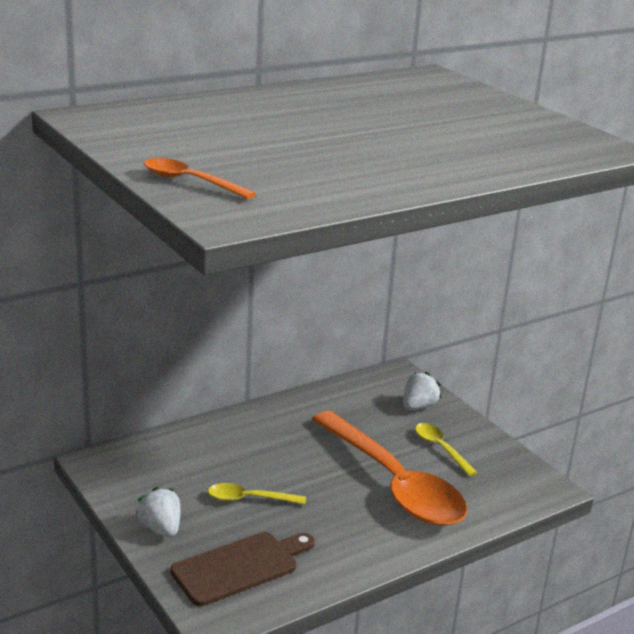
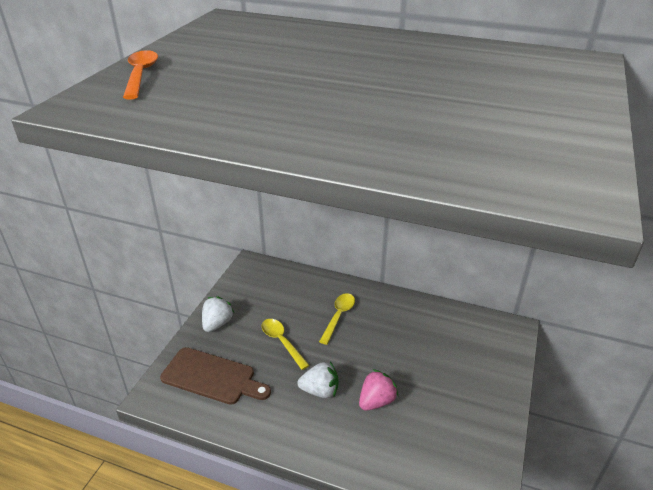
camera: 55 degrees right, 10 degrees up
(393, 483) = (376, 401): orange spoon -> pink strawberry
(418, 406) = (486, 362): white strawberry -> white strawberry (320, 391)
(440, 448) = (450, 404): yellow spoon -> yellow spoon (338, 316)

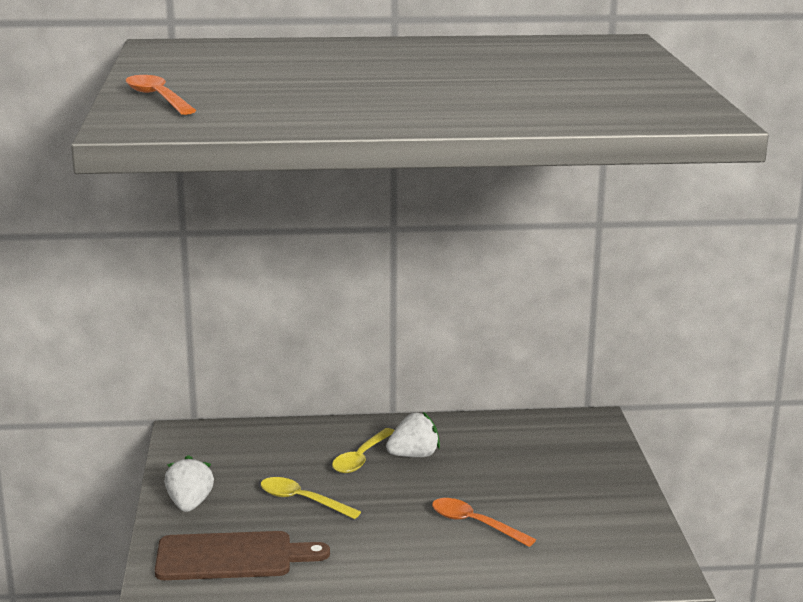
camera: 25 degrees left, 15 degrees down
(320, 391) = (394, 532): white strawberry -> white strawberry (414, 455)
(338, 316) = (361, 458): yellow spoon -> yellow spoon turned 150 degrees counterclockwise
(376, 401) = (474, 524): pink strawberry -> orange spoon

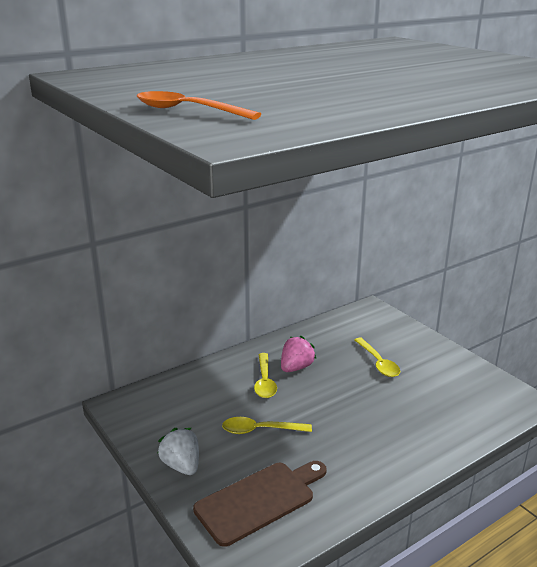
camera: 30 degrees left, 5 degrees up
(414, 455) = (296, 368): white strawberry -> pink strawberry
(474, 524) = (387, 406): orange spoon -> none
(522, 480) = (378, 363): none -> yellow spoon

